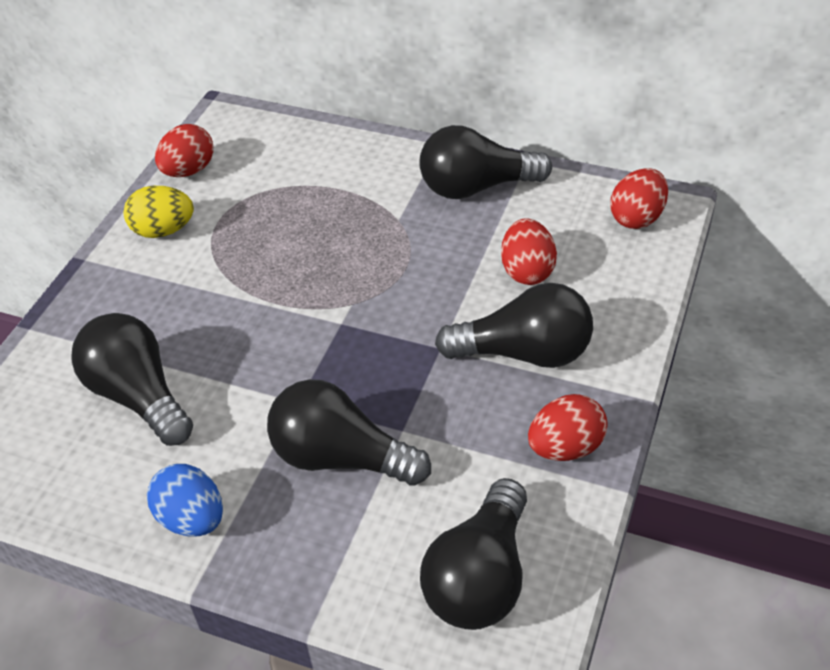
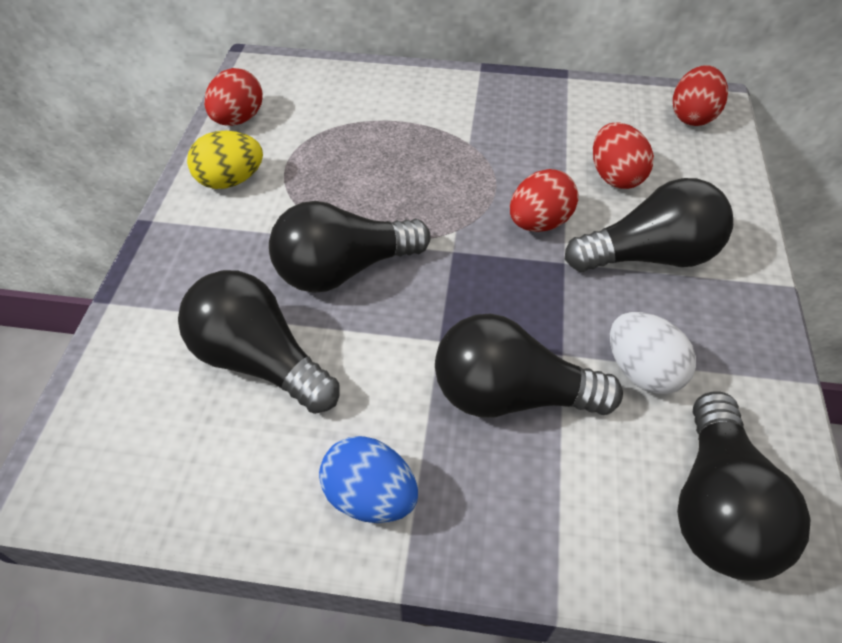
camera: 15 degrees left, 5 degrees up
(467, 455) = (642, 371): none -> white egg
(476, 187) = (531, 105): black light bulb -> black light bulb (343, 270)
(565, 447) = (735, 346): red egg -> red egg (539, 223)

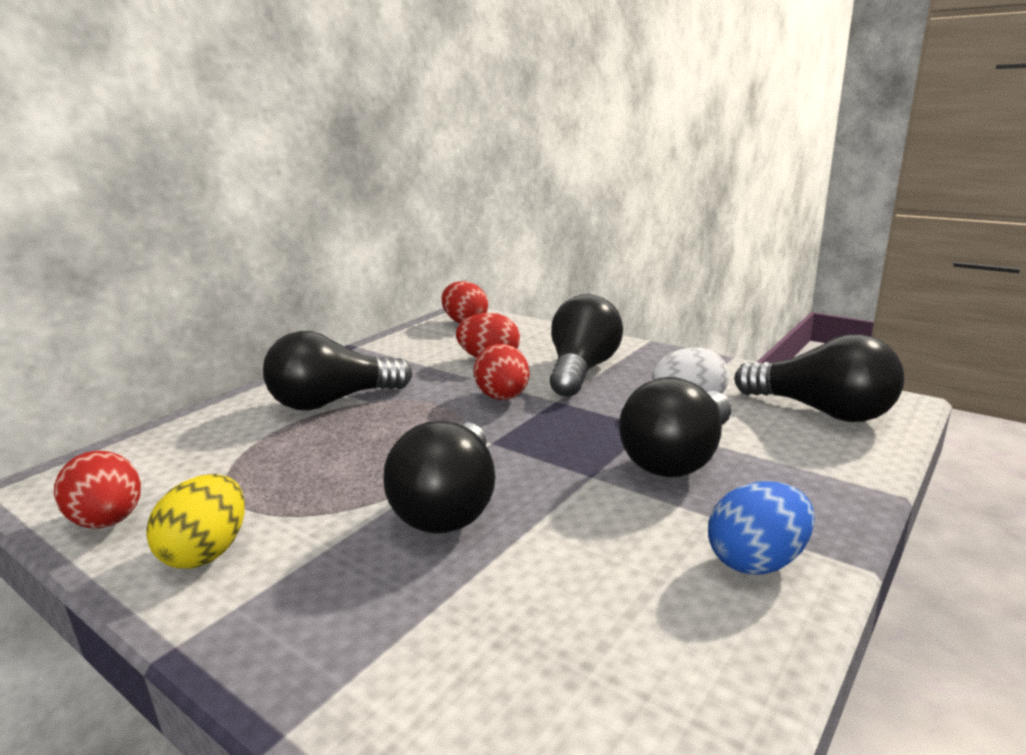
camera: 60 degrees left, 30 degrees down
(259, 360) = (527, 597): black light bulb -> black light bulb (333, 402)

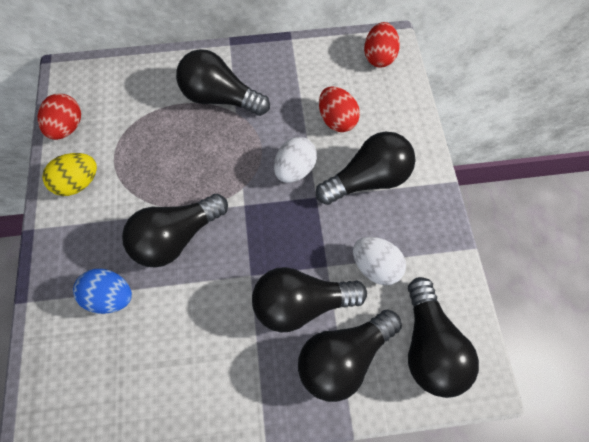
camera: 45 degrees right, 45 degrees up
(503, 398) = (294, 169): red egg -> white egg
(757, 561) = (234, 393): blue egg -> blue egg (111, 296)
(784, 461) = (343, 357): none -> black light bulb

